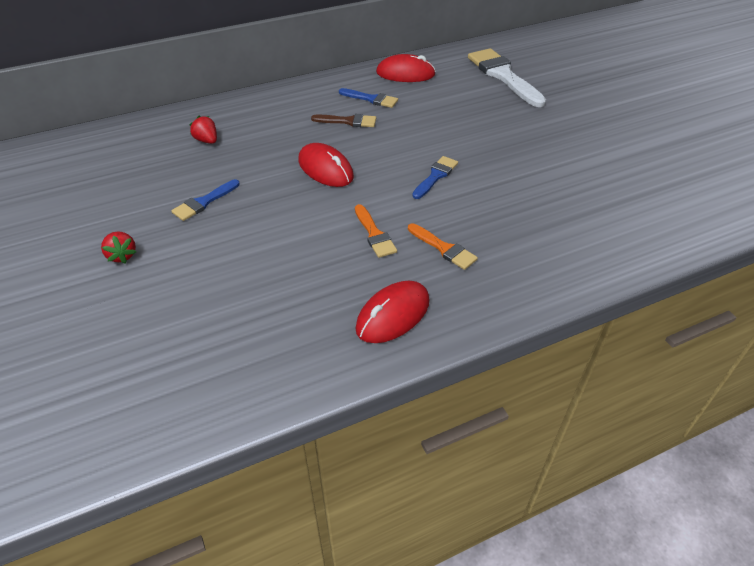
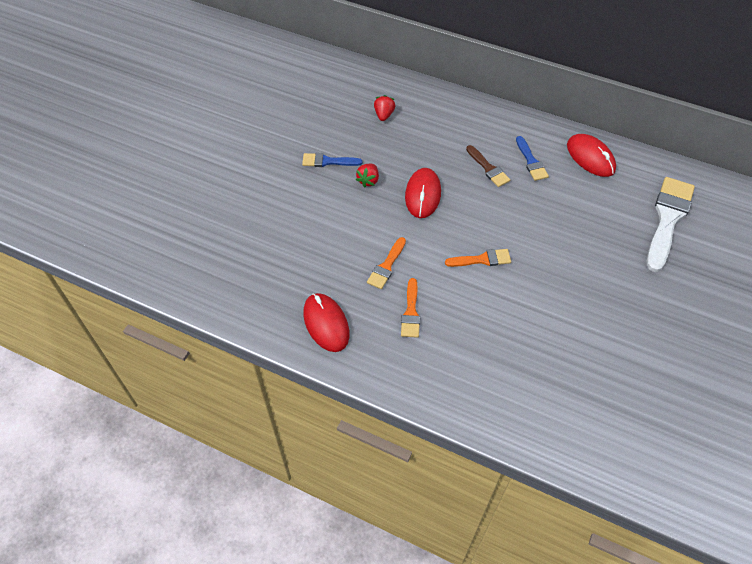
camera: 50 degrees right, 10 degrees up
(122, 255) = (251, 163): red strawberry -> red strawberry (368, 180)
(393, 315) = (326, 323): red mouse -> red mouse turned 60 degrees clockwise
(436, 176) = (482, 259): blue brush -> orange brush

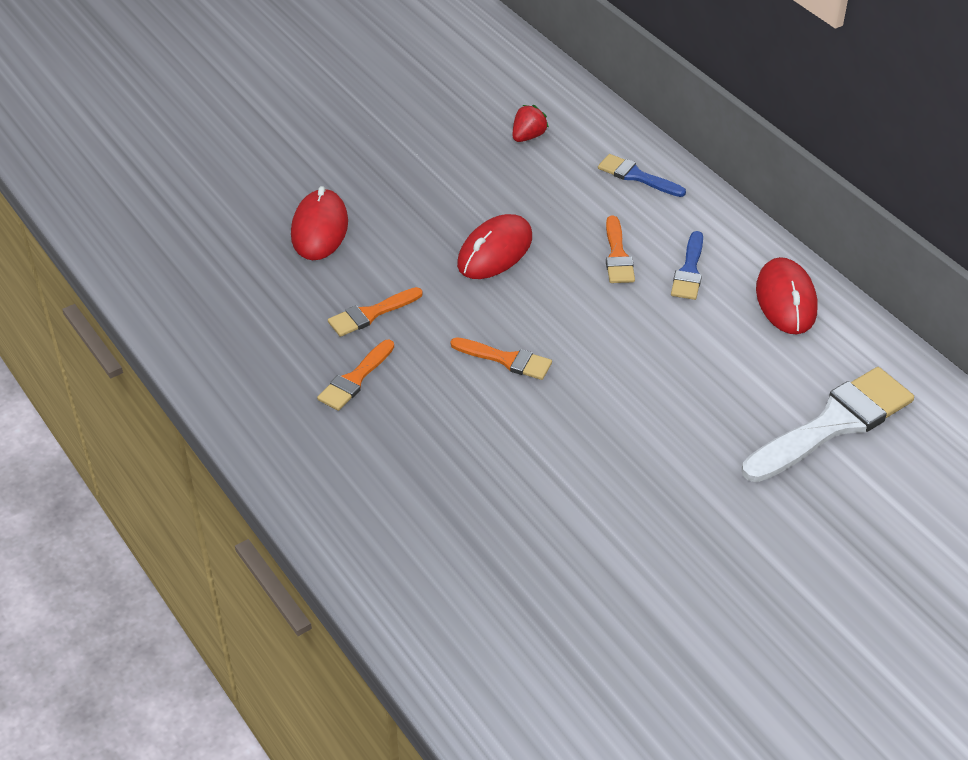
camera: 30 degrees right, 10 degrees down
(326, 323) = (237, 345): red mouse -> red mouse (319, 229)
(327, 161) = (402, 164): blue brush -> blue brush (636, 176)
(368, 180) = (436, 206): red strawberry -> none
(488, 168) = (617, 255): brown brush -> orange brush

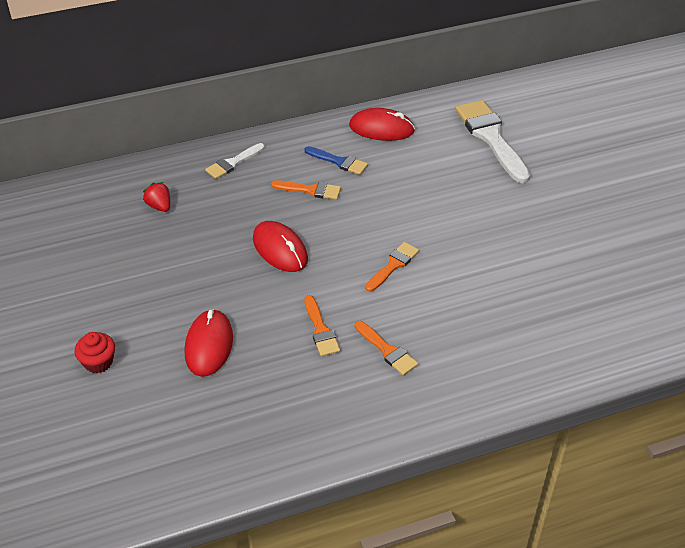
camera: 75 degrees left, 0 degrees up
(273, 156) = (98, 362): none -> red cupcake
(319, 229) = (209, 345): red mouse -> red mouse turned 75 degrees clockwise
(636, 176) = (233, 163): blue brush -> white brush

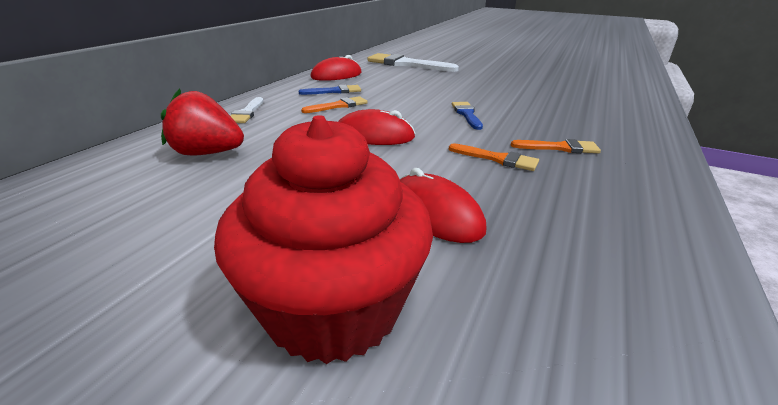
camera: 45 degrees left, 15 degrees down
(98, 362) = (333, 308): red cupcake -> red cupcake, size x2.43
(159, 206) = (207, 153): red strawberry -> red strawberry, size x1.83
(393, 265) = (466, 114): orange brush -> blue brush

